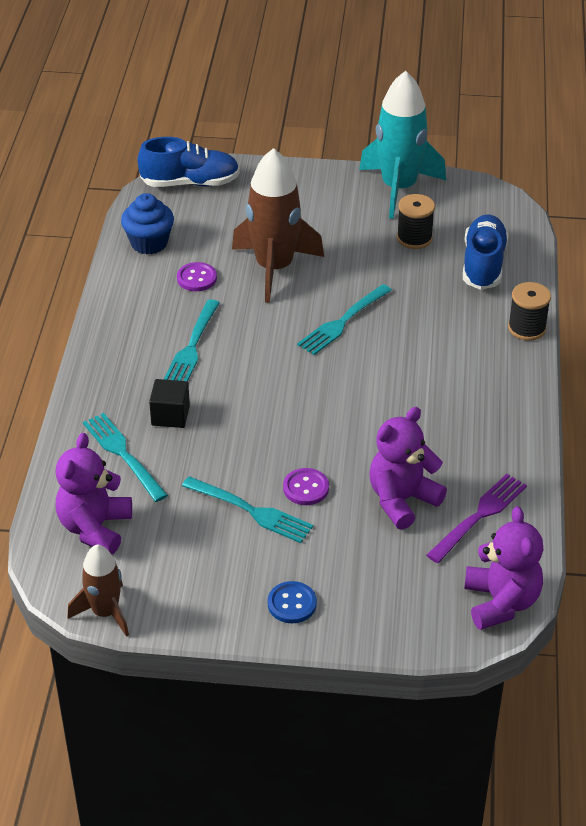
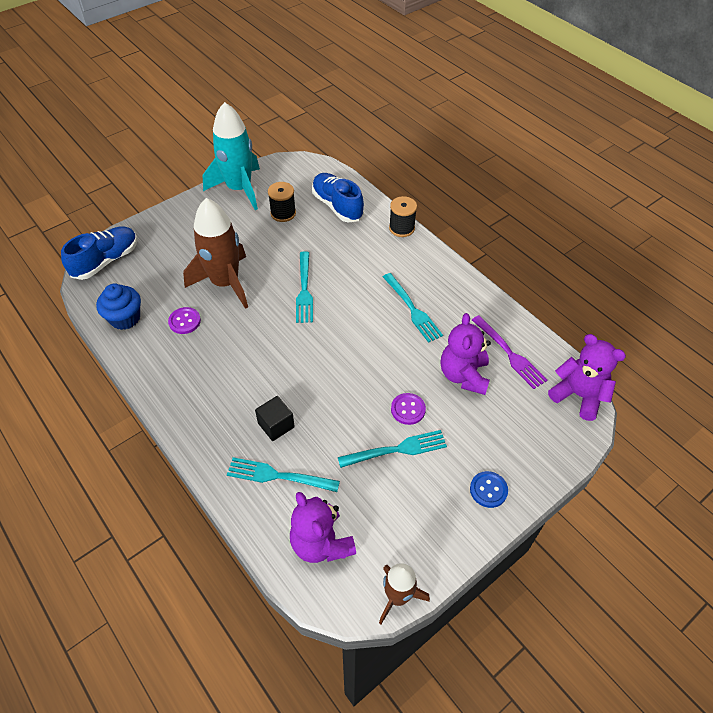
camera: 45 degrees left, 10 degrees up
(192, 346) = (235, 369): turquoise fork -> turquoise fork (412, 309)
(479, 516) = (509, 354): purple fork -> purple fork turned 150 degrees clockwise

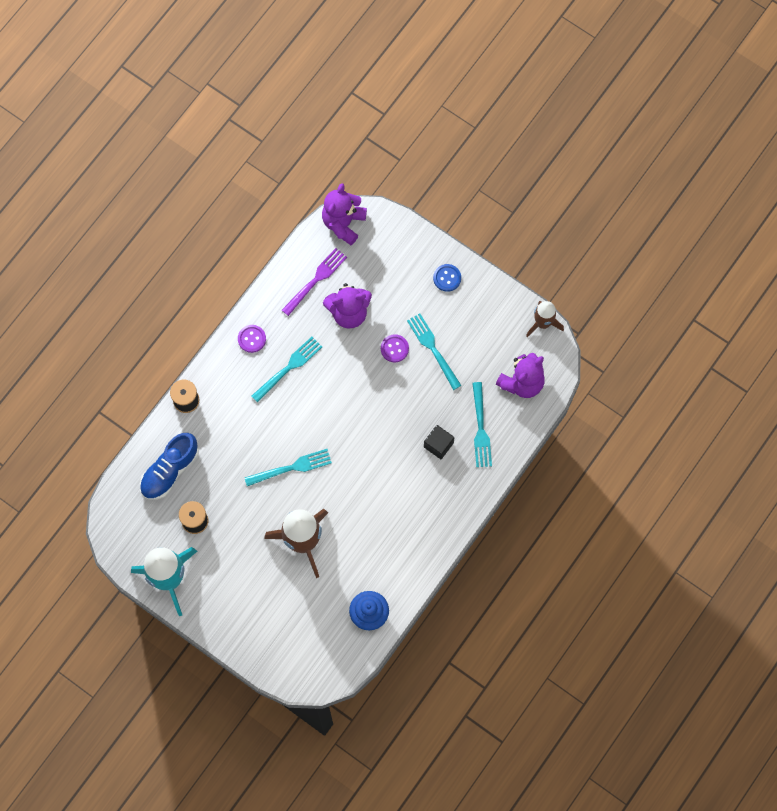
camera: 105 degrees left, 20 degrees up
(106, 261) = (306, 666): blue shoe -> none
(184, 321) = (357, 560): purple button -> purple button (252, 339)

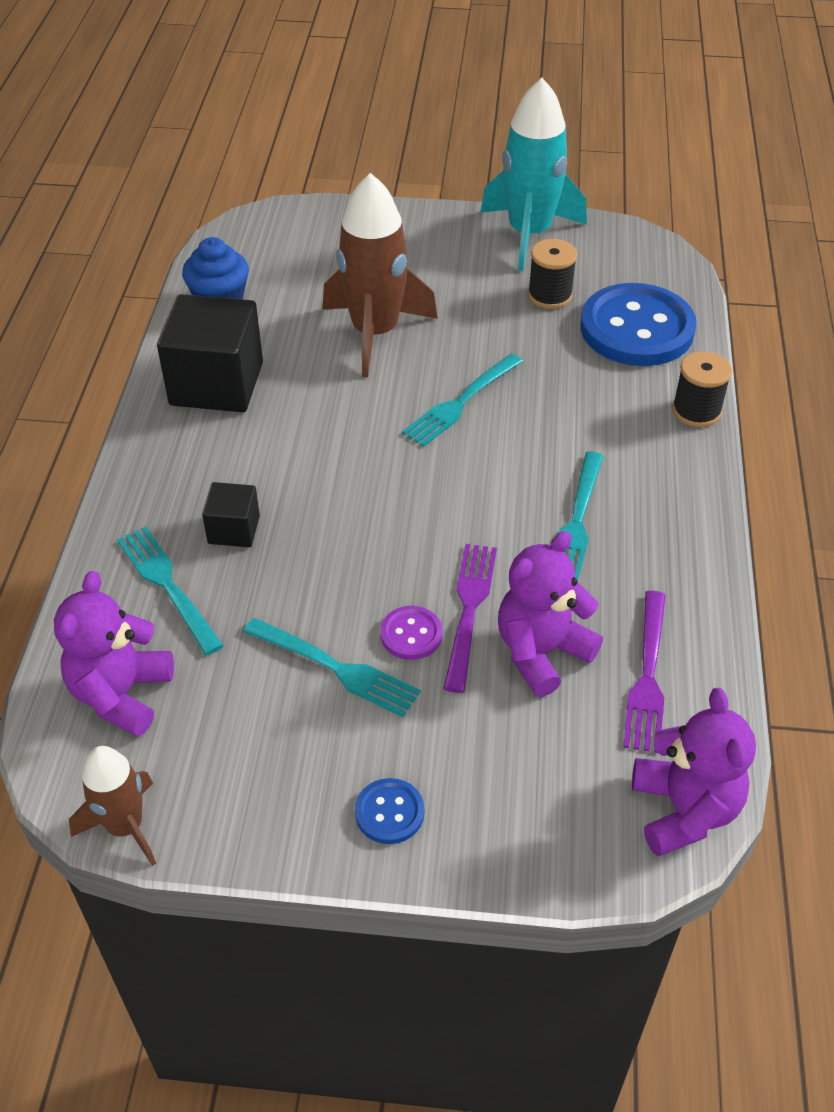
camera: 150 degrees right, 25 degrees down
(170, 470) = (637, 329): blue shoe -> blue button
(252, 339) = (675, 532): purple button -> none
(364, 347) = (469, 610): none -> purple fork
(401, 547) = (216, 384): none -> black cube

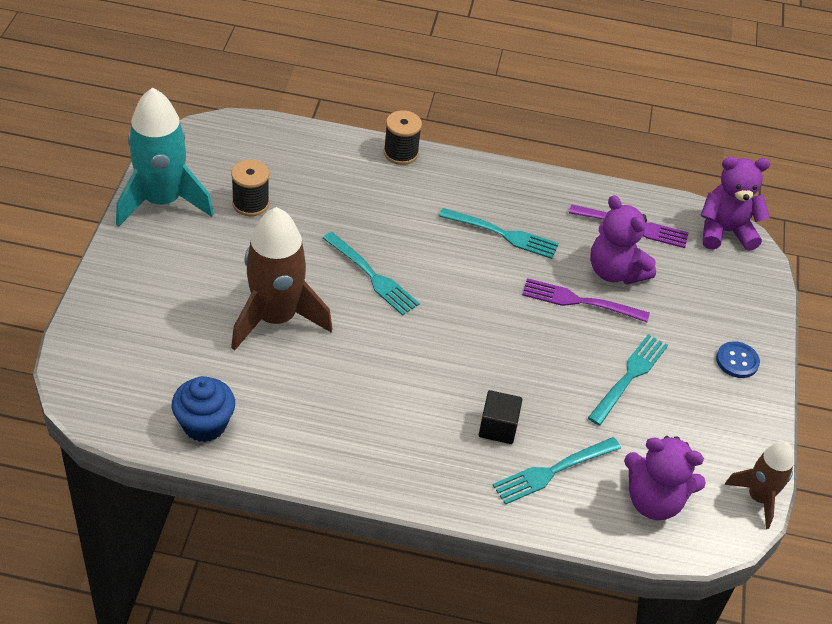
camera: 90 degrees left, 0 degrees up
(216, 384) = (323, 431): black cube -> none
(411, 634) = (600, 334): purple button -> none
(637, 329) = (303, 163): blue button -> none

